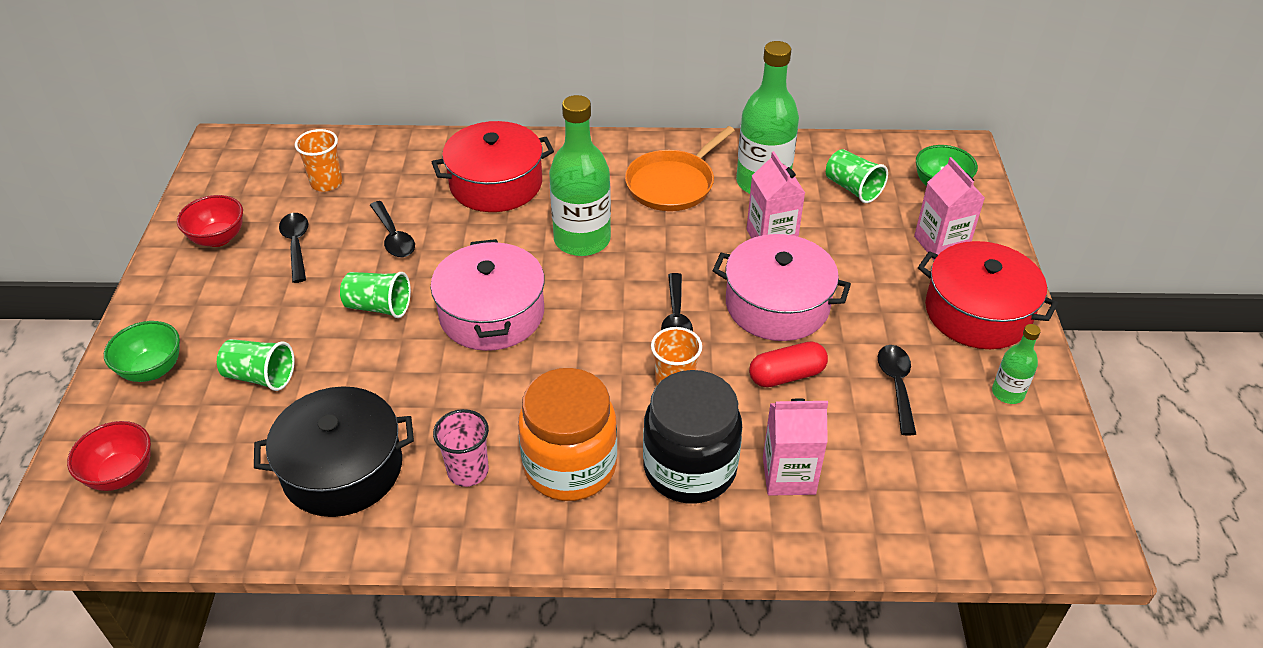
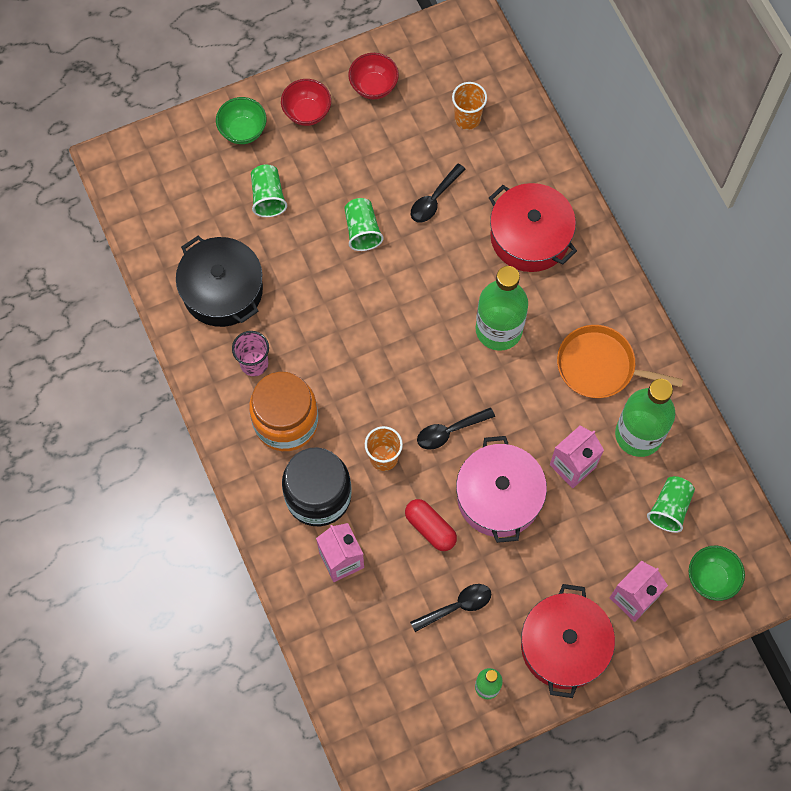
camera: 65 degrees right, 25 degrees up
(121, 474) = (162, 171): red bowl -> red bowl (307, 112)
(296, 245) = (393, 141): black spoon -> none
(492, 314) = (392, 306): pink pot -> none

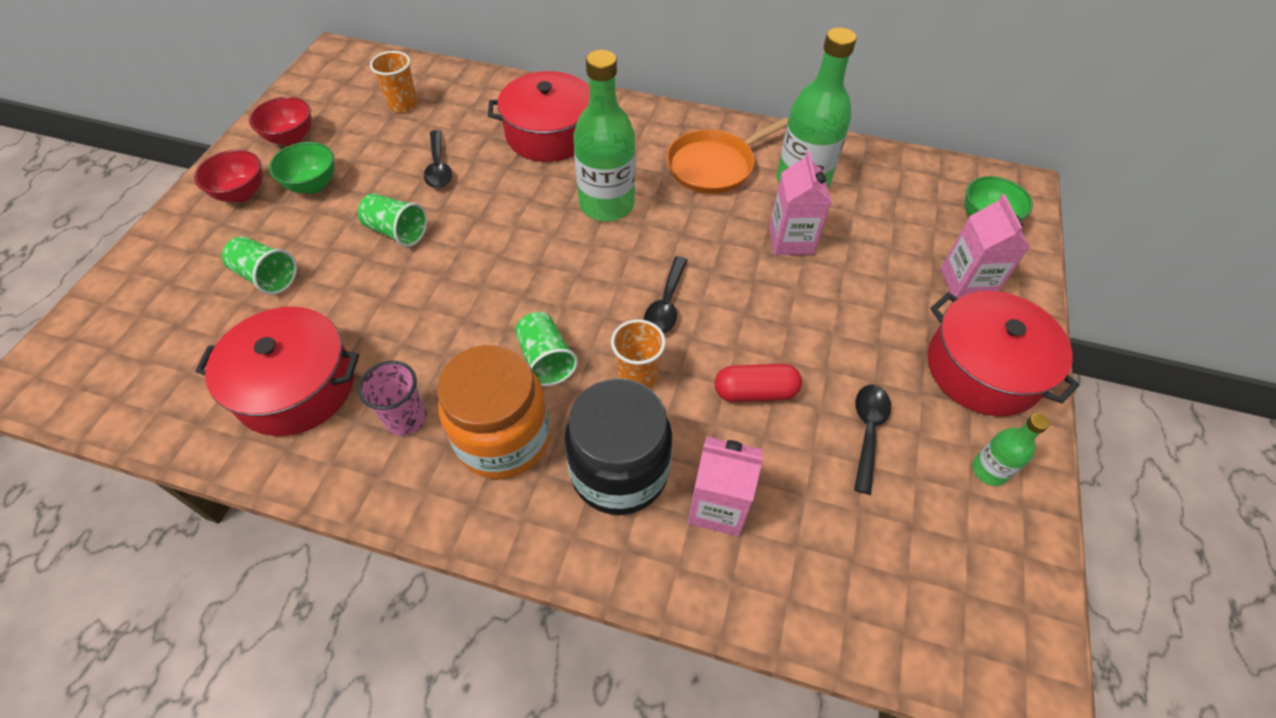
camera: 50 degrees left, 15 degrees down
(222, 290) = (296, 386): black pot -> red pot
(243, 131) = (182, 249): green bowl -> green bowl (313, 185)
(499, 496) = (772, 312): pink pot -> none
(669, 508) = (892, 205): green cup -> green cup (546, 360)

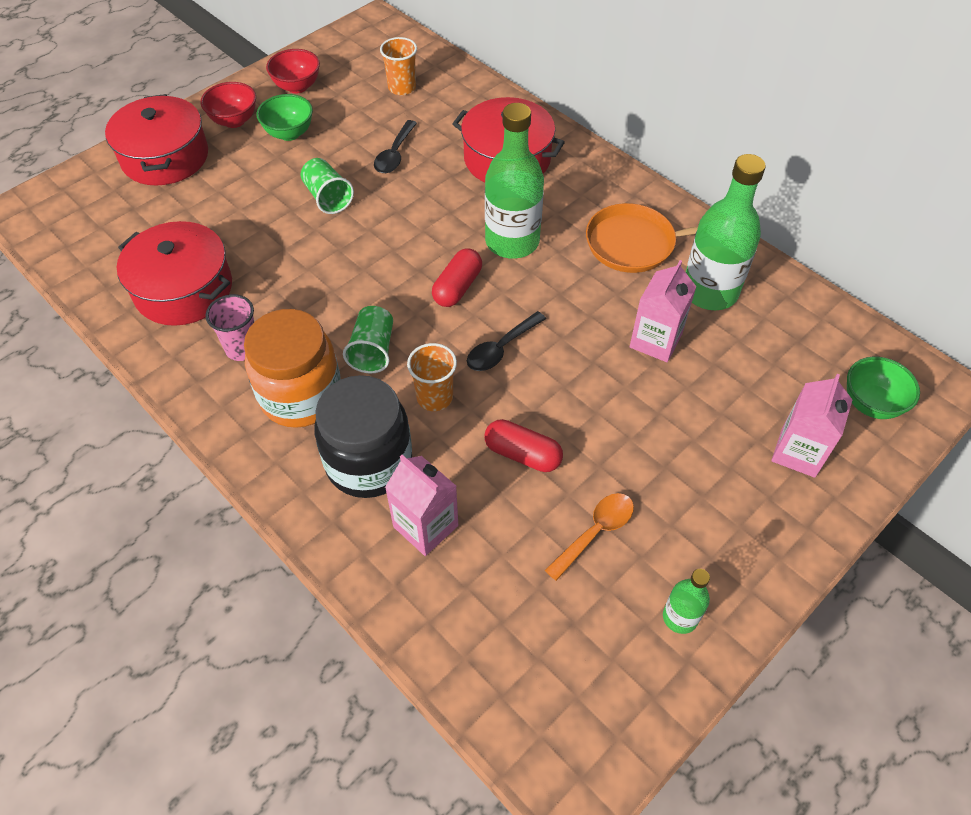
camera: 30 degrees right, 0 degrees up
(267, 276) = (213, 196): green cup -> none
(586, 265) = (457, 287): none -> red capsule
(867, 431) = (595, 532): black spoon -> orange spoon
(983, 368) = (748, 533): red pot -> red pot (165, 157)

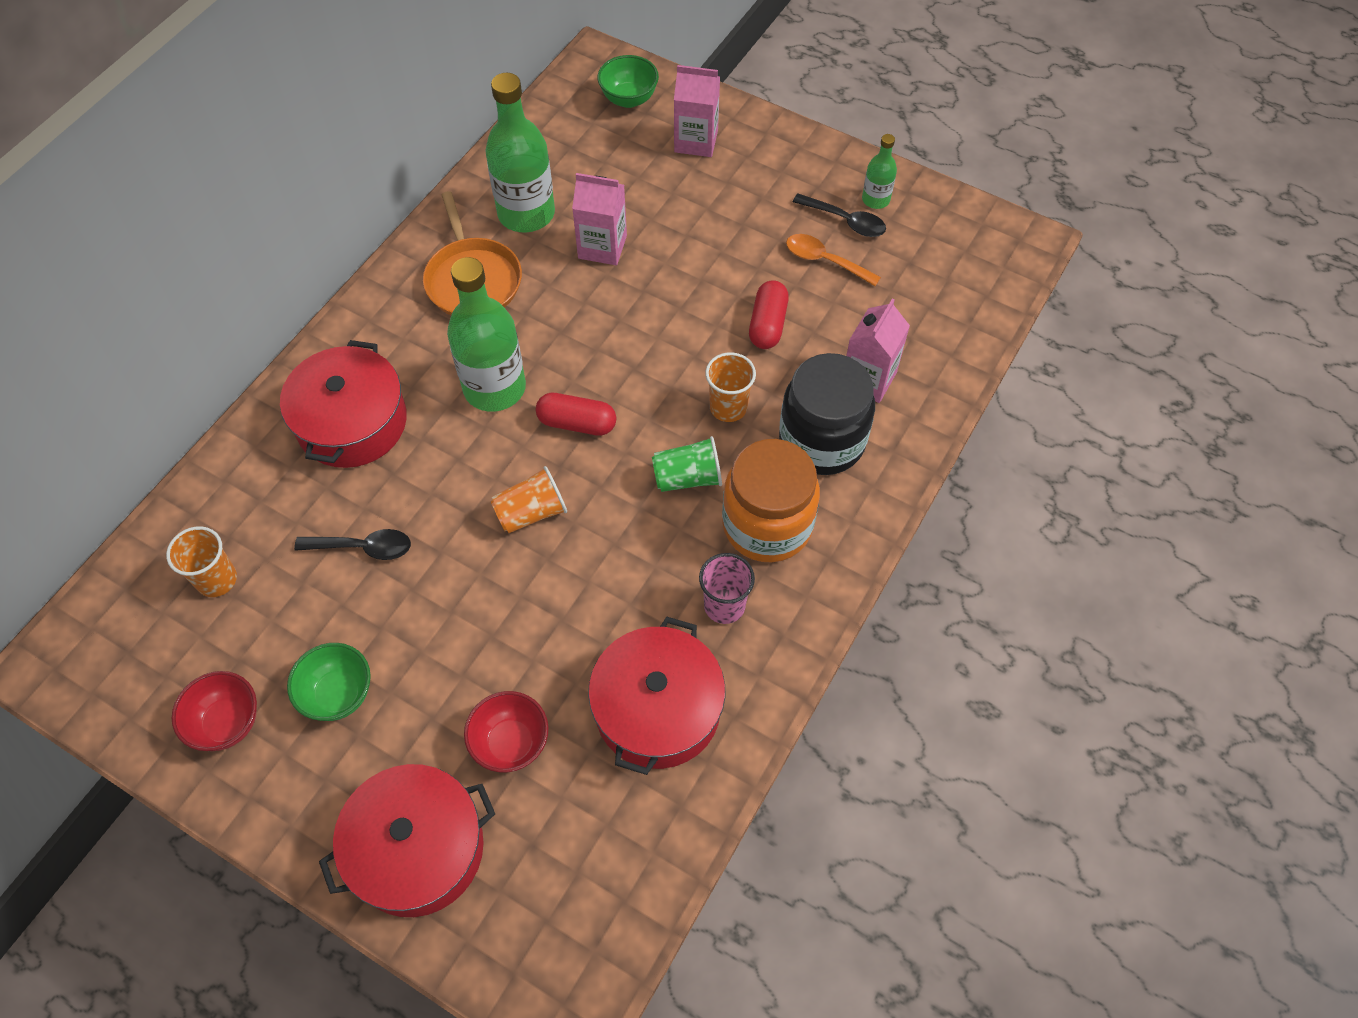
camera: 105 degrees left, 5 degrees up
(234, 121) = (319, 783): red bowl -> red bowl (511, 743)
(328, 197) = (460, 600): green cup -> none
(383, 246) = (531, 512): none -> orange cup
(501, 348) = (650, 366): black spoon -> black spoon (845, 221)

